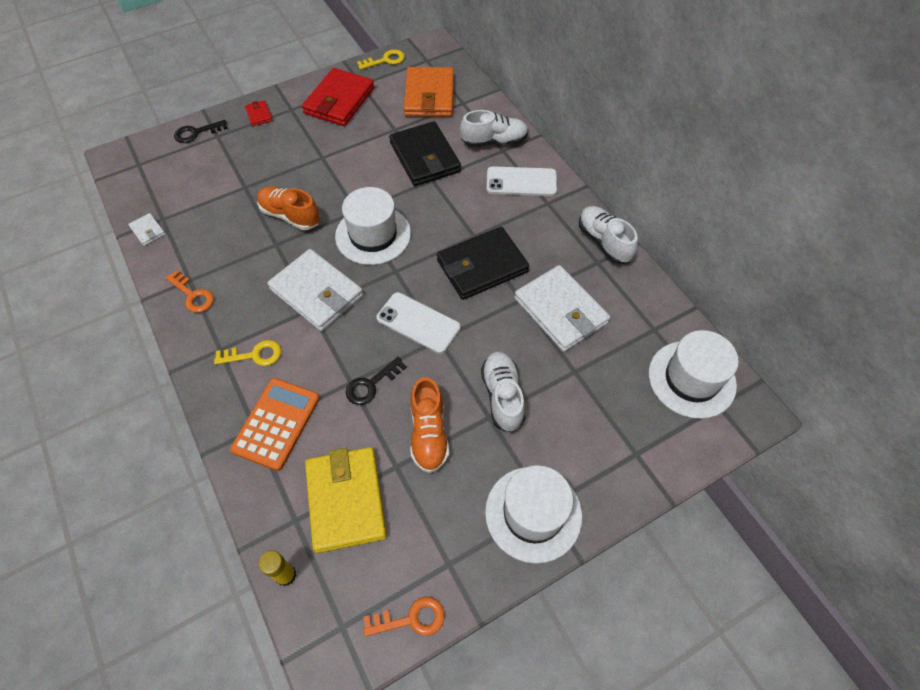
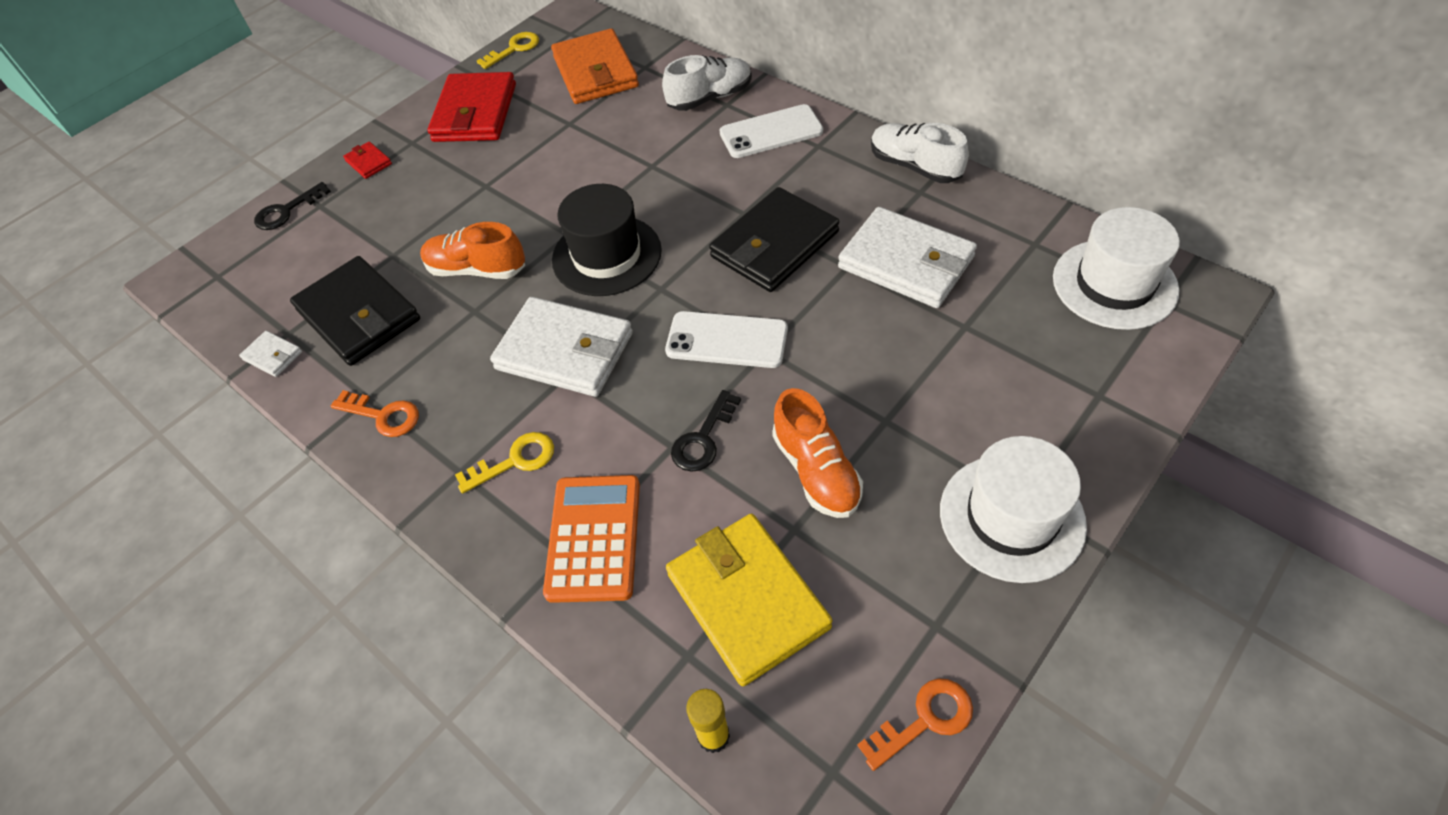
camera: 15 degrees left, 5 degrees down
(373, 235) = (607, 255): white hat -> black hat
(425, 157) = (628, 143): black wallet -> black wallet (359, 315)
(502, 396) = (889, 389): white shoe -> none

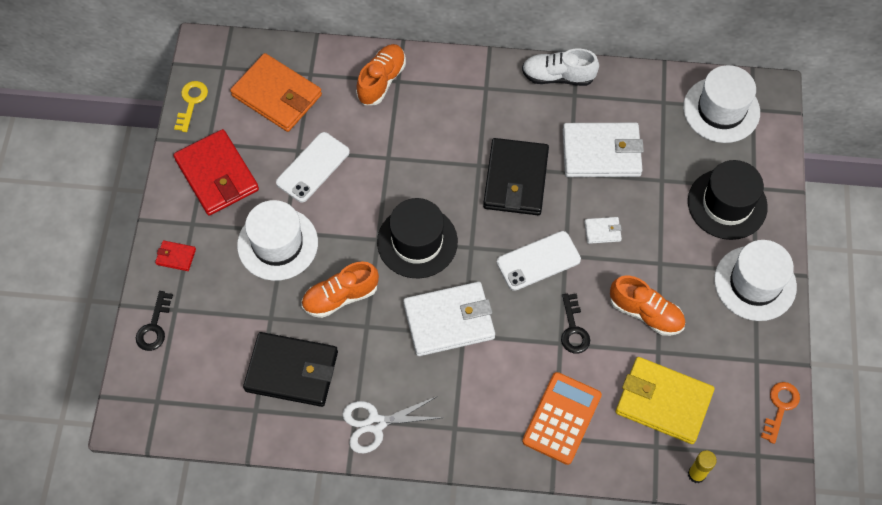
camera: 40 degrees left, 10 degrees up
(273, 356) = (262, 430): white wallet -> white wallet (602, 231)
(383, 415) = (375, 424): orange key -> white scissors
(468, 193) = (277, 244): none -> white hat
(514, 461) = (481, 403): yellow key -> none
(594, 538) = (562, 418): orange calculator -> orange calculator turned 60 degrees clockwise
(710, 98) = (381, 81): white shoe -> orange shoe
(771, 132) = (447, 91): white phone -> white phone (313, 167)
(1041, 396) = (727, 204): none -> black hat

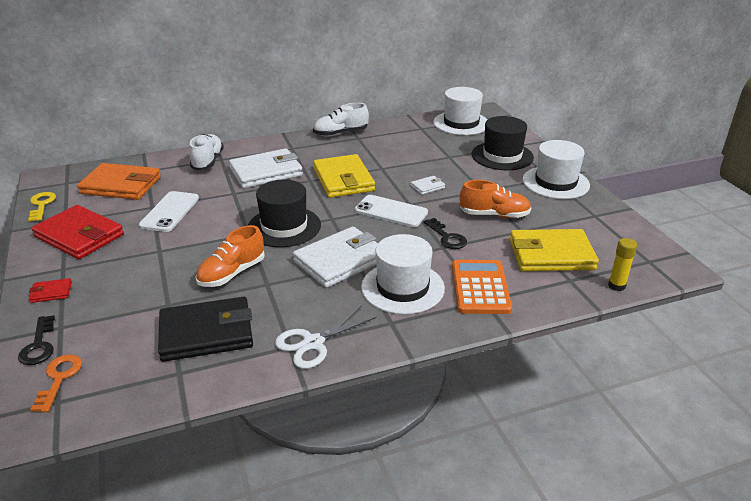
camera: 25 degrees left, 30 degrees down
(277, 244) = (155, 259): white hat -> white hat (402, 287)
(381, 81) = (207, 161): orange shoe -> white shoe
(516, 179) = (343, 180): black wallet -> yellow wallet
(538, 261) = (391, 211): white phone -> white phone turned 75 degrees clockwise
(601, 152) = (397, 155): white wallet -> white wallet (266, 172)
(780, 407) = (636, 233): orange key -> orange key (59, 379)

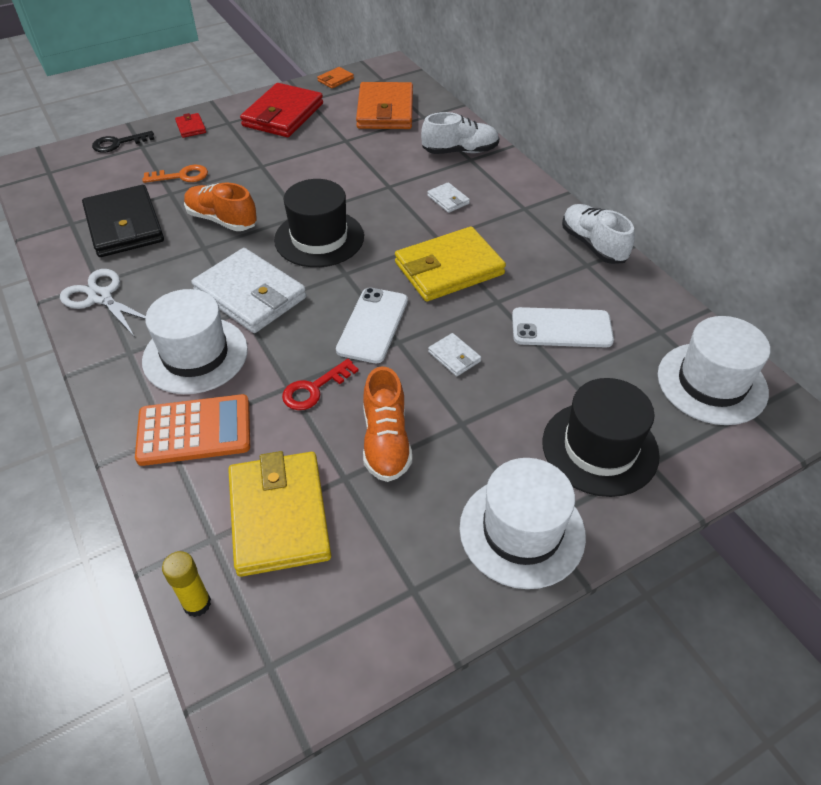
camera: 80 degrees right, 15 degrees up
(41, 205) = (335, 80): yellow key -> orange wallet
(59, 379) = (75, 165): orange key -> orange key (181, 176)
(170, 212) = (337, 153): white phone -> white phone (561, 328)
(266, 172) = (448, 200): white wallet -> white wallet, size x0.44
(447, 237) = (314, 389): black key -> red key

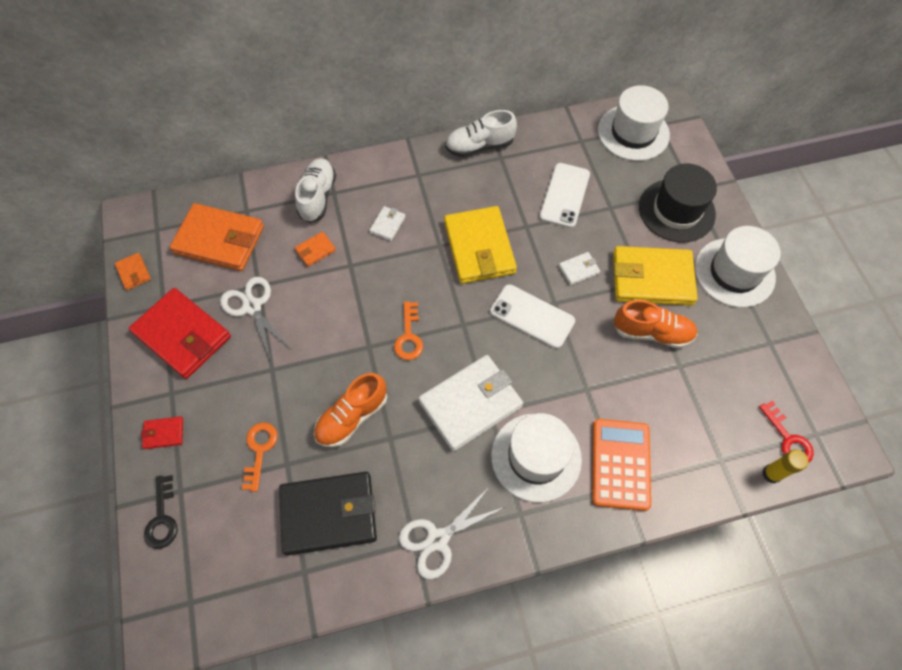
camera: 75 degrees left, 15 degrees up
(279, 516) = (707, 413): yellow wallet -> yellow wallet (652, 279)
(314, 389) = (592, 370): red key -> red key (788, 438)
(319, 238) = (409, 336): black hat -> orange key
(322, 142) = (252, 307): none -> white scissors
(397, 163) = (315, 250): none -> orange wallet
(448, 200) = (387, 225): white wallet -> white wallet turned 45 degrees counterclockwise

